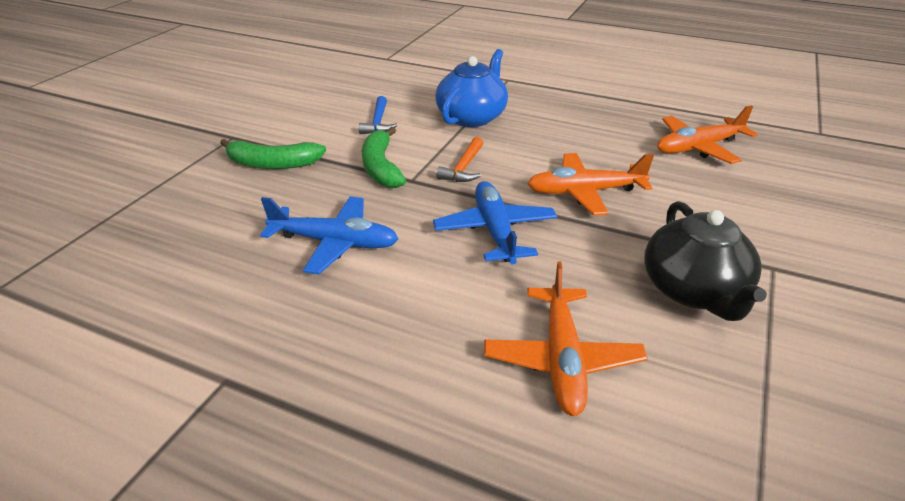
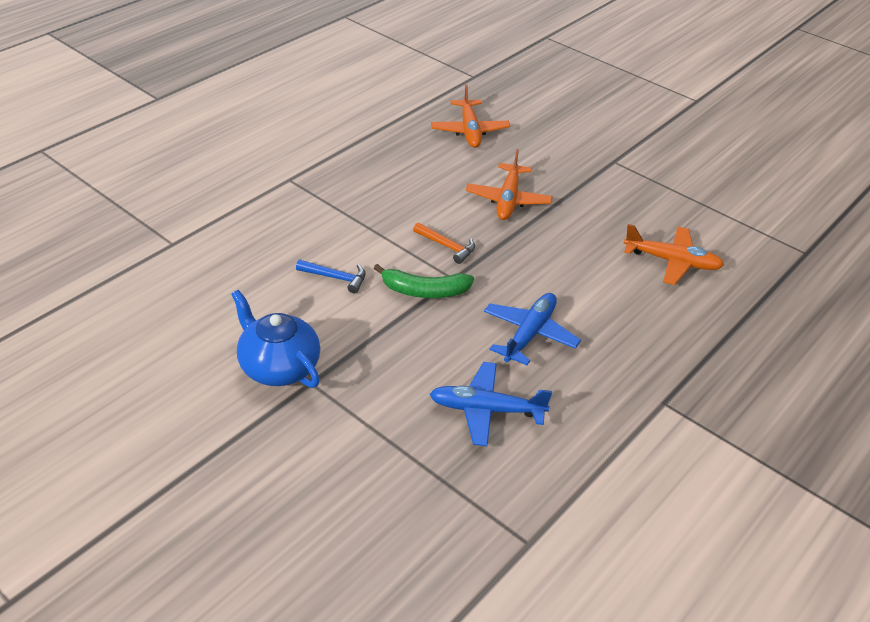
camera: 75 degrees left, 5 degrees up
(272, 164) = (385, 357): green banana -> none
(472, 117) = (358, 220): blue teapot -> blue teapot (279, 366)
(495, 231) = (541, 253): blue plane -> blue plane (486, 410)
(694, 291) = (627, 196): black teapot -> none

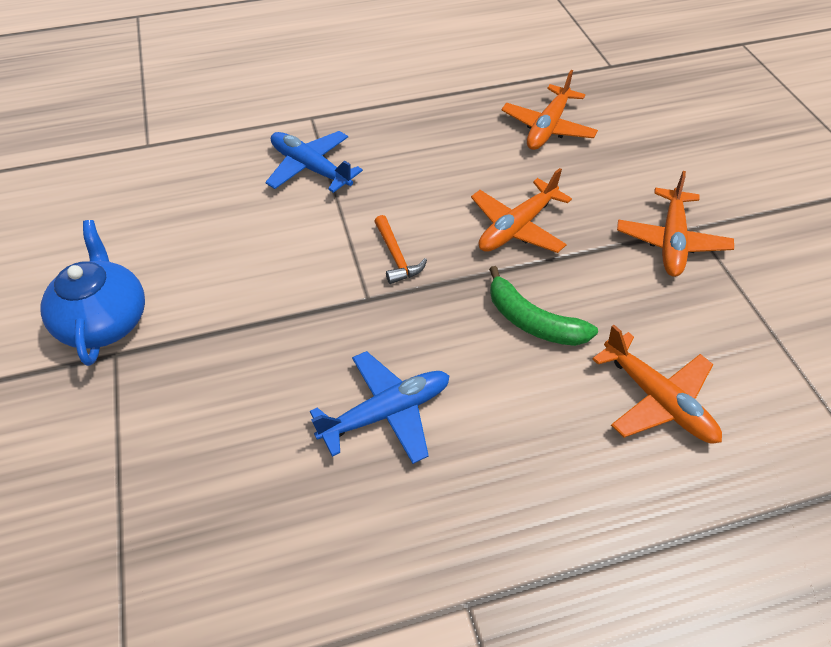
camera: 35 degrees right, 10 degrees up
(336, 278) = (251, 244): blue hammer -> none
(424, 291) = (323, 300): green banana -> green banana (532, 321)
(486, 410) = (248, 487): blue plane -> blue plane (310, 168)
(607, 174) = (671, 241): none -> orange plane

